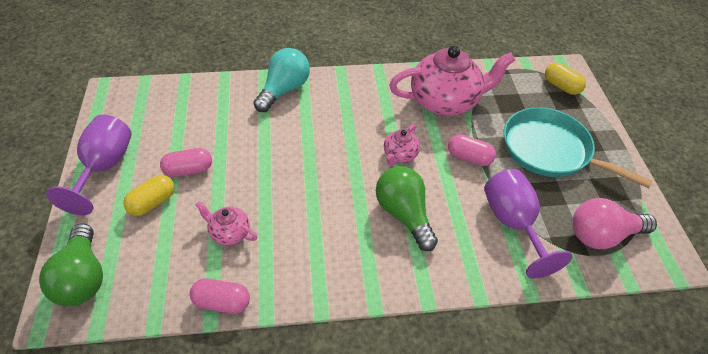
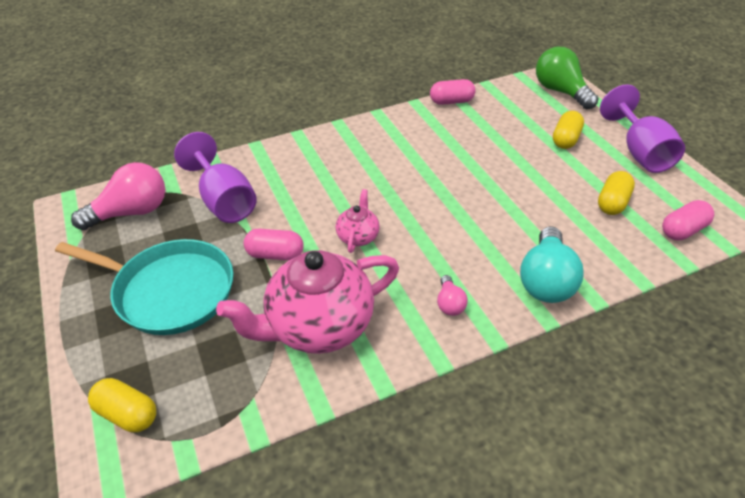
camera: 165 degrees right, 5 degrees down
(183, 128) = (612, 203): none -> yellow capsule
(188, 170) = (563, 169): pink capsule -> pink capsule (683, 230)
(229, 233) = (481, 136): pink teapot -> none
(356, 93) = (449, 303): none -> pink light bulb
(404, 215) = (334, 183): green light bulb -> none

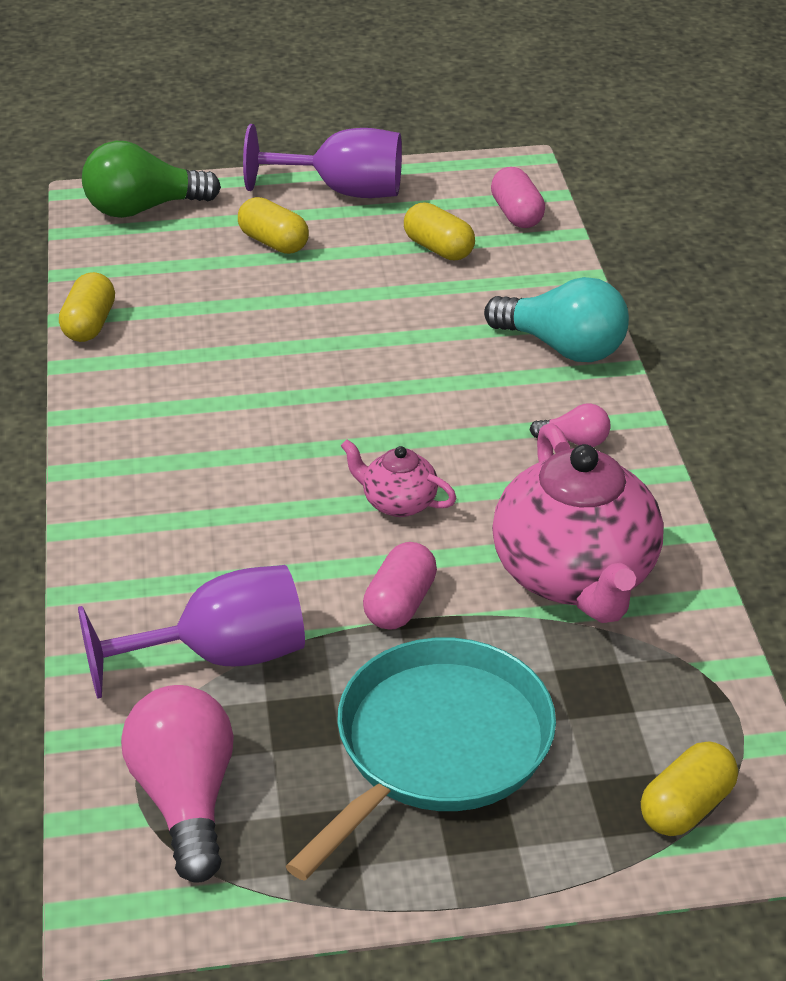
camera: 75 degrees left, 5 degrees down
(451, 101) = (89, 324): pink capsule -> yellow capsule

